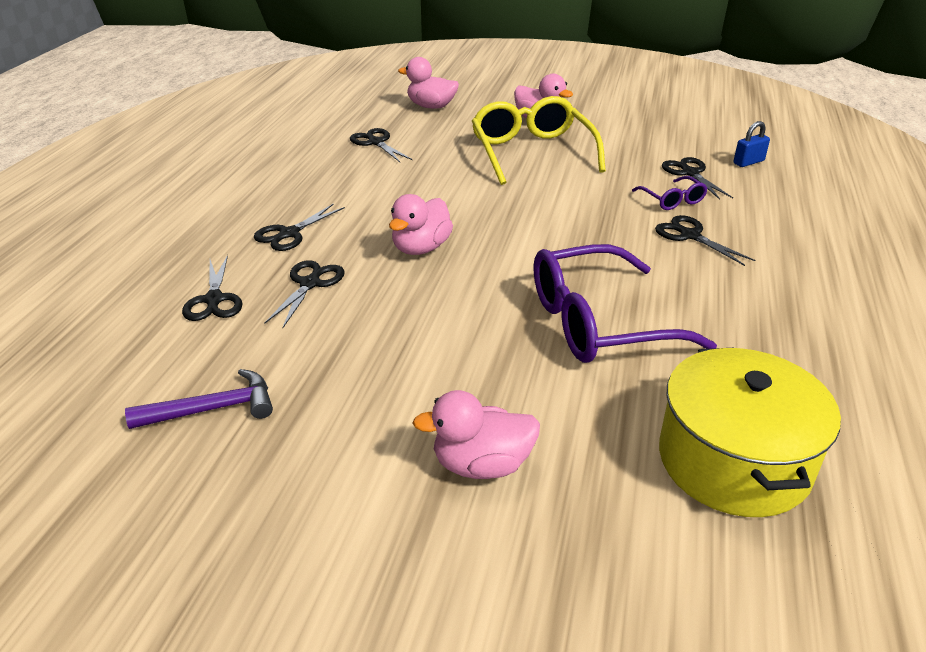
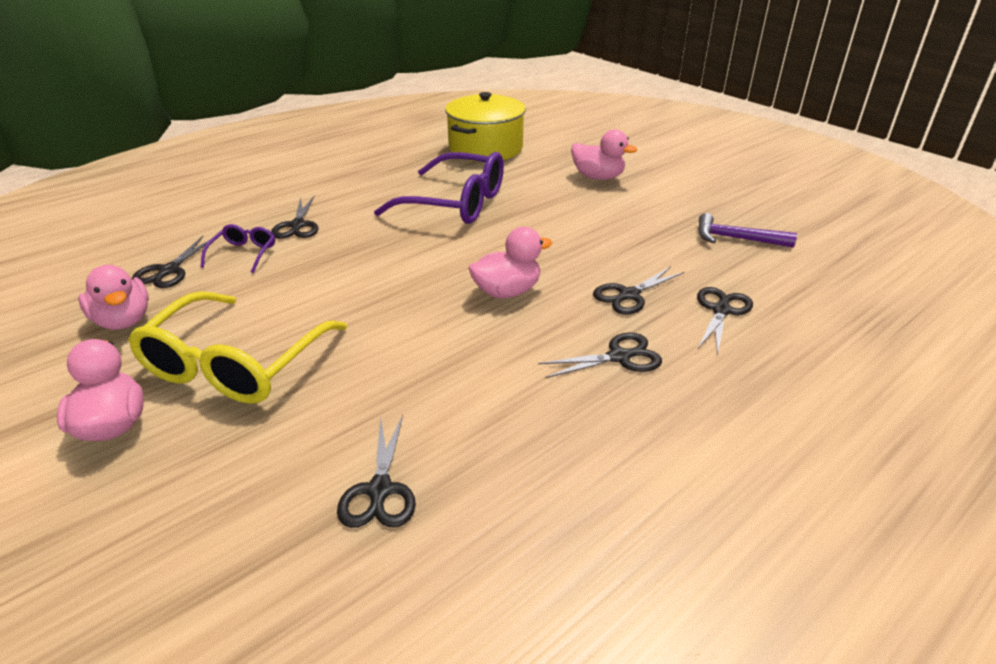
camera: 145 degrees left, 0 degrees up
(431, 106) = (168, 567): pink duck -> pink duck (123, 320)
(748, 162) = (100, 261): blue padlock -> none

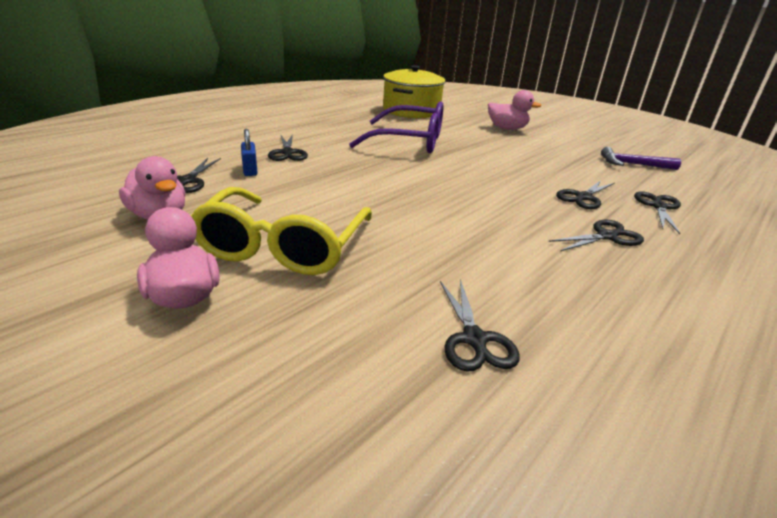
camera: 10 degrees left, 5 degrees down
(243, 254) = (250, 170): purple glasses -> blue padlock
(507, 292) = (488, 195): pink duck -> none

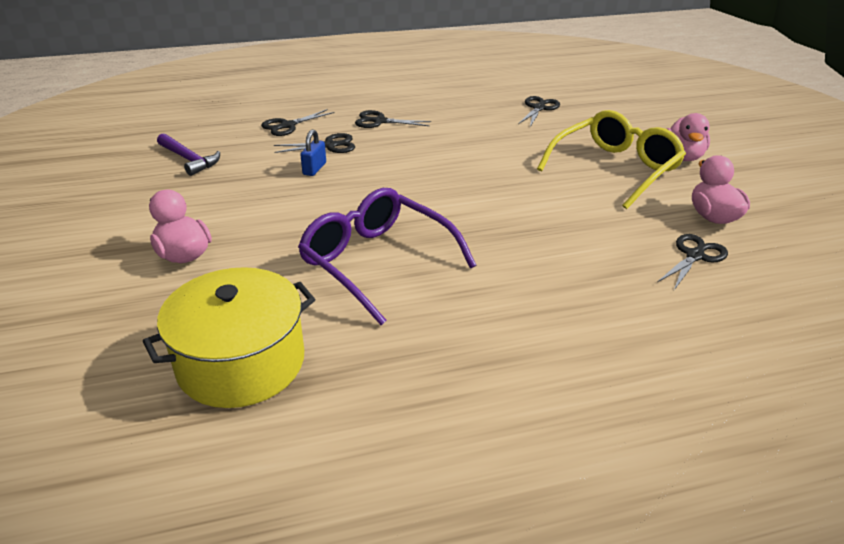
camera: 145 degrees left, 5 degrees up
(250, 170) = (622, 256): blue padlock -> blue padlock (314, 169)
(287, 153) = (565, 279): black scissors -> none

